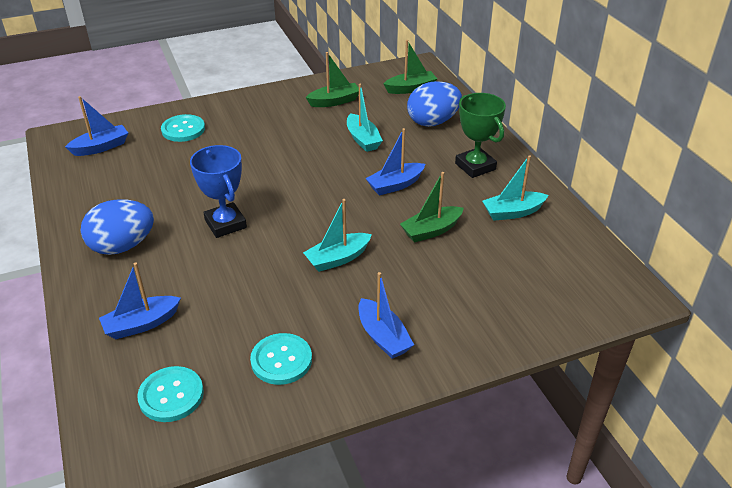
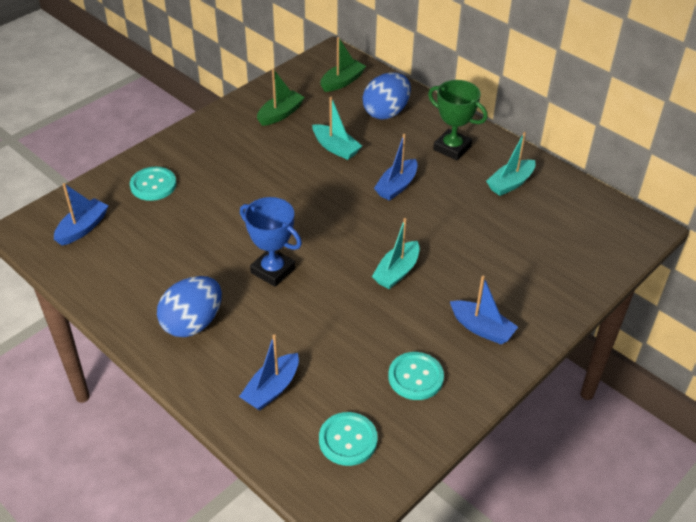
camera: 25 degrees left, 5 degrees up
(431, 230) = (456, 221): green boat -> none

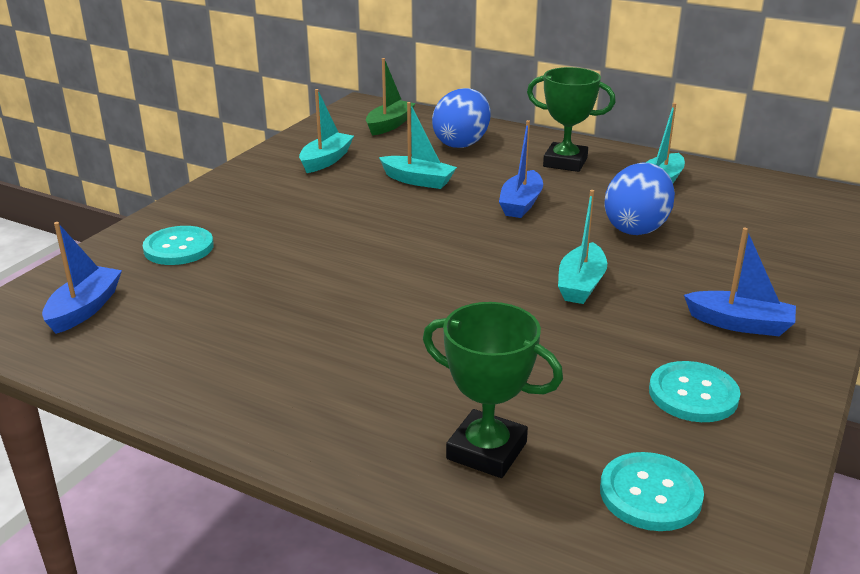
camera: 15 degrees left, 15 degrees down
(192, 323) = (313, 391): blue egg -> blue egg (636, 227)
(271, 389) = (486, 451): blue boat -> green trophy
(273, 270) = (405, 310): blue trophy -> none
(280, 114) = (326, 160): green boat -> turquoise boat

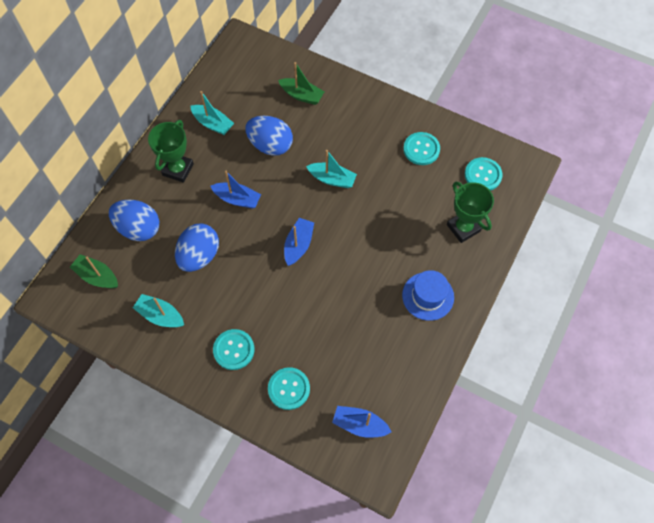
camera: 90 degrees left, 35 degrees up
(259, 207) = (234, 350): none -> turquoise button
(315, 391) = (428, 296): none -> blue hat
(418, 180) = (199, 256): turquoise boat -> blue egg
(486, 451) = (463, 228): green trophy -> green trophy turned 60 degrees counterclockwise
(740, 324) = (367, 120): blue boat -> blue boat (298, 245)
(762, 254) = (301, 95): none -> green boat

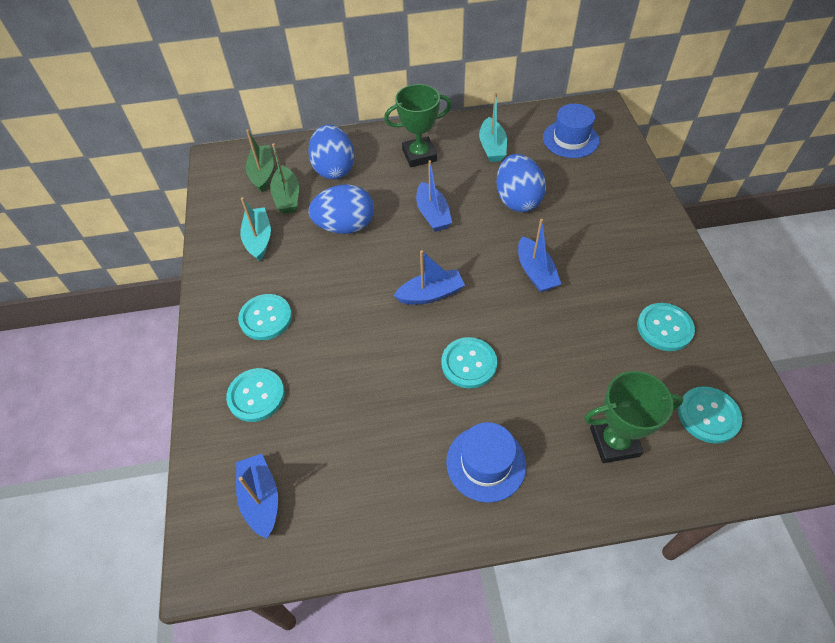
camera: 55 degrees right, 10 degrees down
(249, 77) = (570, 139): none -> blue hat
(301, 95) = (600, 187): green boat -> green boat (287, 197)
(332, 179) = (535, 272): turquoise boat -> blue boat
(363, 260) = (469, 363): none -> turquoise button
(463, 228) = (614, 442): green trophy -> green trophy turned 60 degrees clockwise

